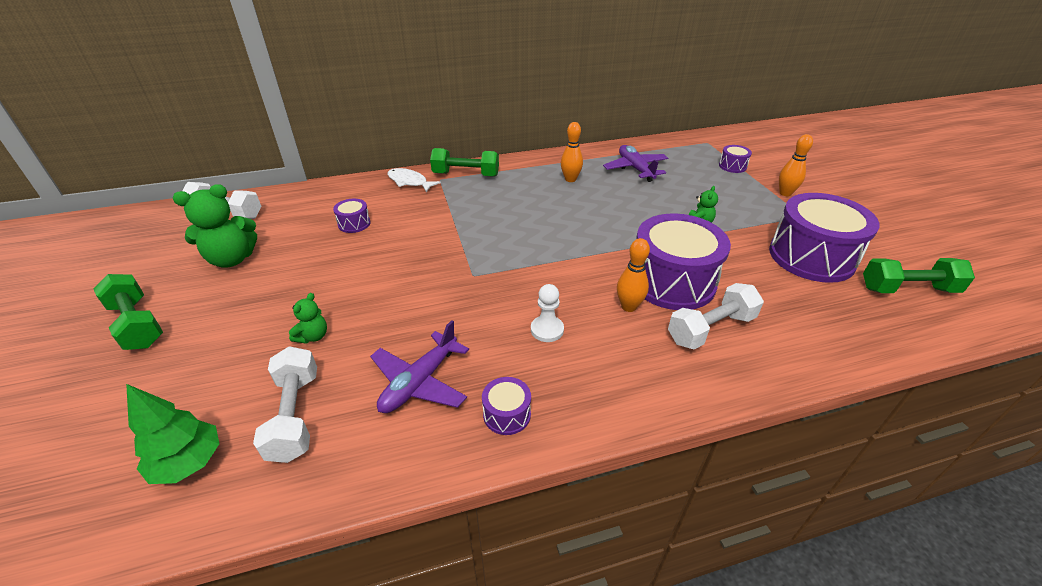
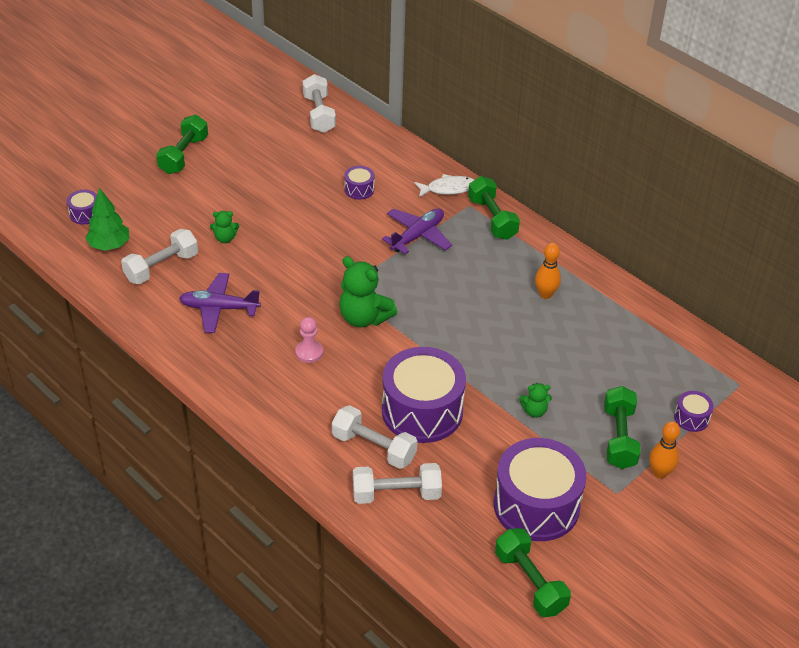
camera: 60 degrees right, 5 degrees up
(232, 259) = (270, 153): green teddy bear -> green teddy bear (364, 317)
(409, 182) = (448, 189): white fish -> white fish turned 75 degrees clockwise
(507, 414) = (218, 360): purple drum -> purple drum (85, 214)
(547, 330) = (309, 352): white pawn -> pink pawn
(628, 307) = (368, 391): orange bowling pin -> none
(635, 169) = (612, 337): purple plane -> purple plane (417, 236)
(743, 197) = (619, 437): none -> green dumbbell
(782, 335) = (396, 494): none -> white dumbbell

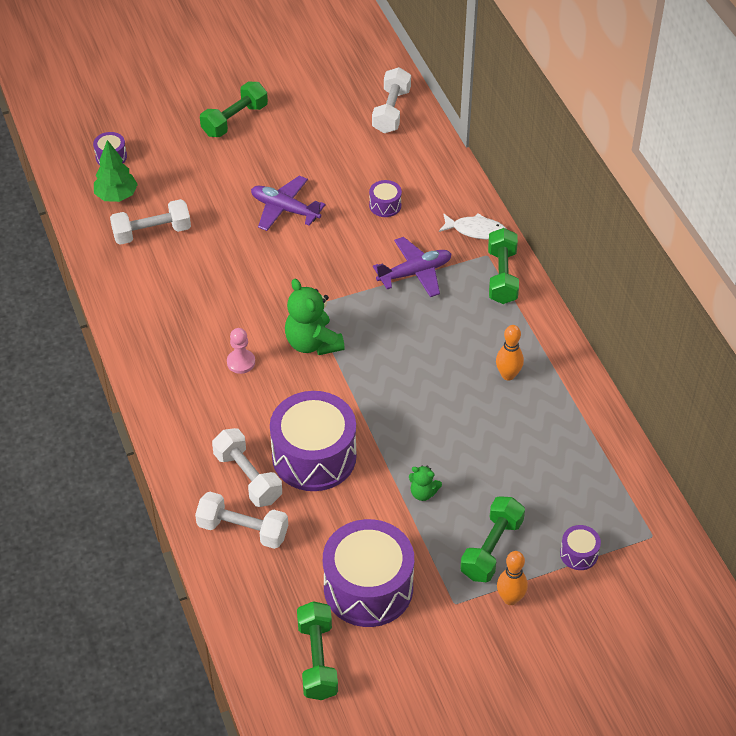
camera: 25 degrees right, 5 degrees up
(219, 308) = (182, 291): purple plane -> purple plane (285, 209)
(225, 238) = (226, 220): green teddy bear -> none

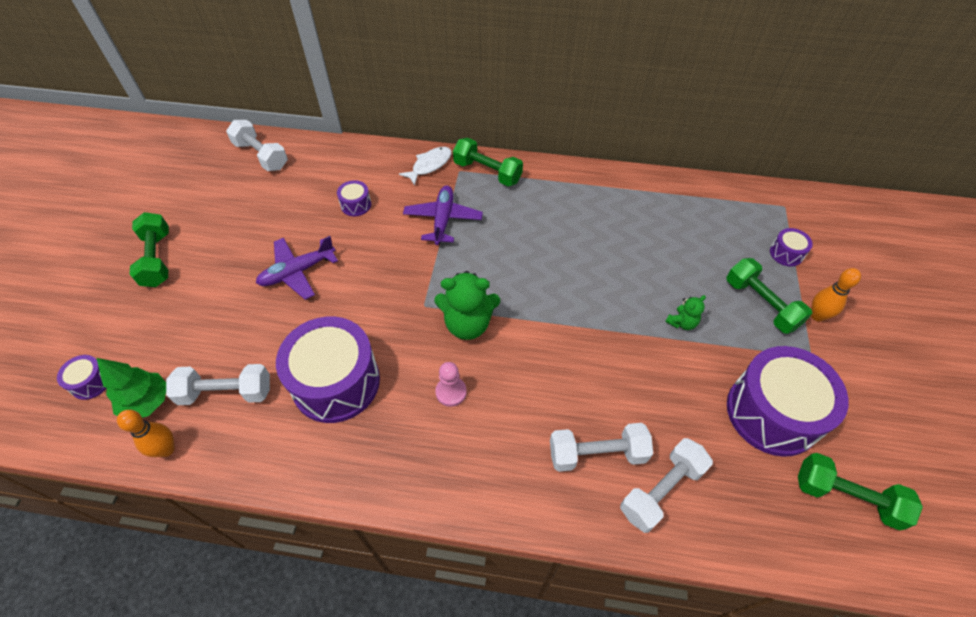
camera: 60 degrees left, 5 degrees up
(152, 232) = (226, 392): white dumbbell -> white dumbbell turned 75 degrees clockwise
(314, 456) = (600, 385): purple drum -> purple drum (336, 382)
(508, 375) = (588, 213): orange bowling pin -> orange bowling pin (166, 449)

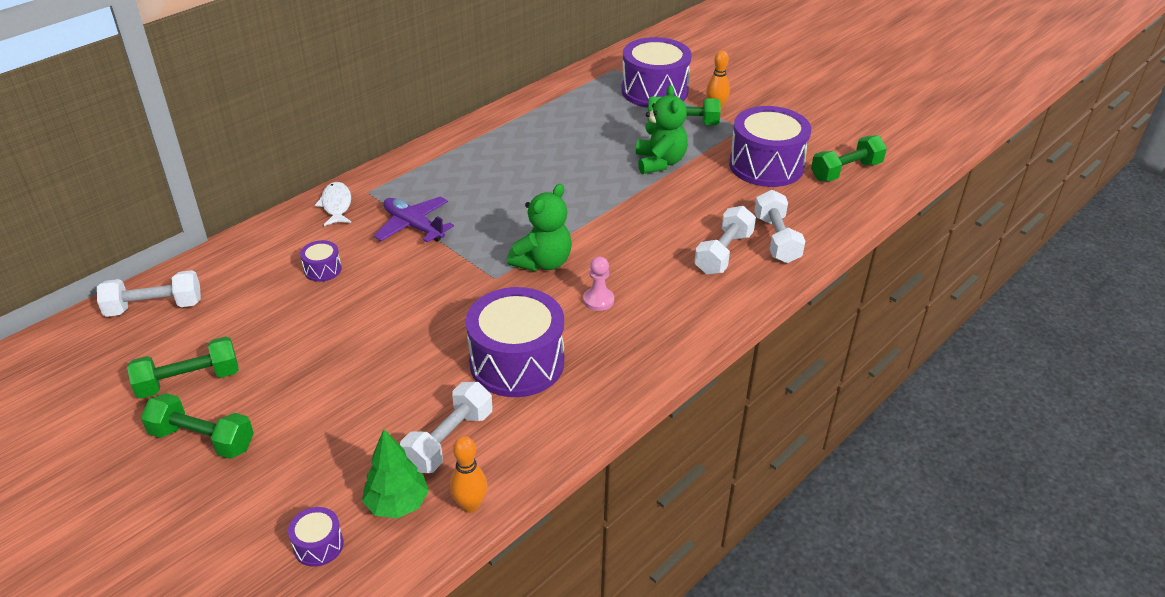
camera: 55 degrees left, 15 degrees down
(297, 272) = (359, 340): purple plane -> none
(487, 172) = (392, 178): green dumbbell -> green dumbbell (189, 381)
(682, 322) = (660, 162): green teddy bear -> green teddy bear, size x1.94
(786, 253) = (654, 91): purple drum -> purple drum, size x2.32

